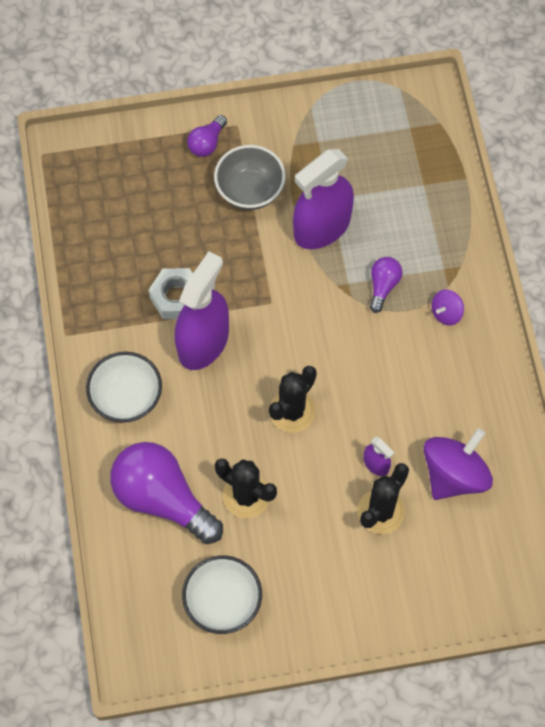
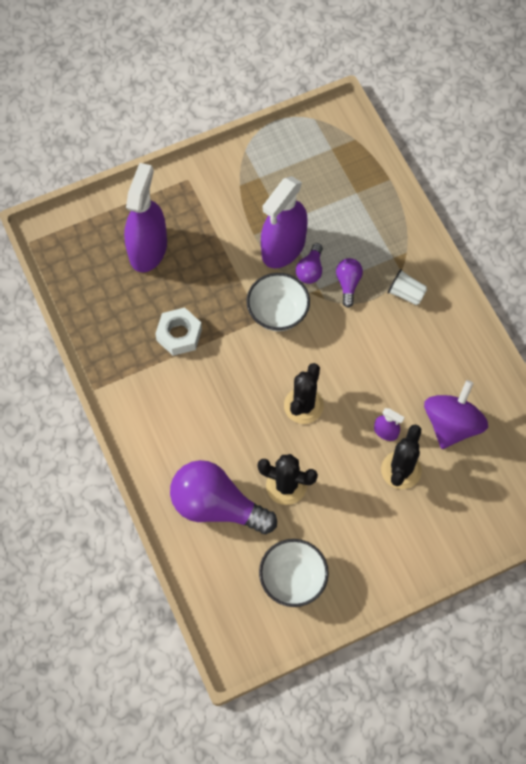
camera: 15 degrees left, 0 degrees up
(126, 398) = (161, 429): white bowl -> white bowl (278, 312)
(203, 342) = (212, 367): purple spray bottle -> purple spray bottle (148, 249)
(207, 143) = (167, 200): purple light bulb -> purple light bulb (310, 270)
(250, 190) = (214, 231): grey bowl -> none
(446, 313) = (406, 293): purple spinning top -> white cup

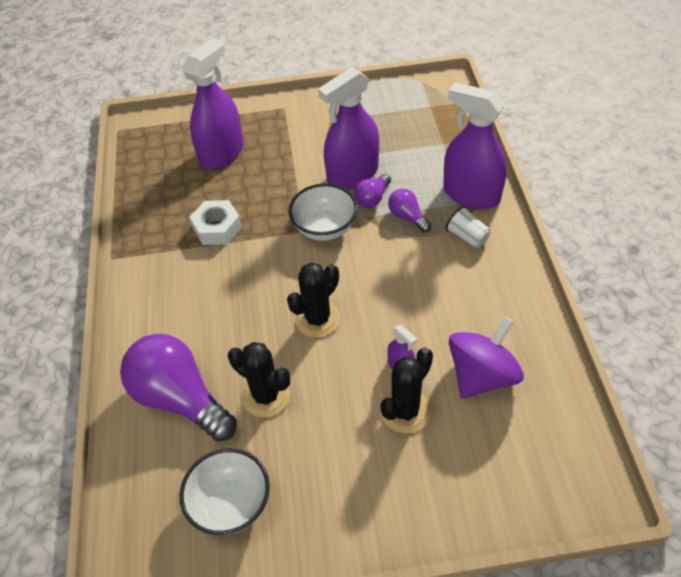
camera: 20 degrees right, 15 degrees down
(348, 284) = (407, 217): purple light bulb -> purple light bulb turned 60 degrees counterclockwise
(397, 247) = (471, 194): none -> purple spray bottle

